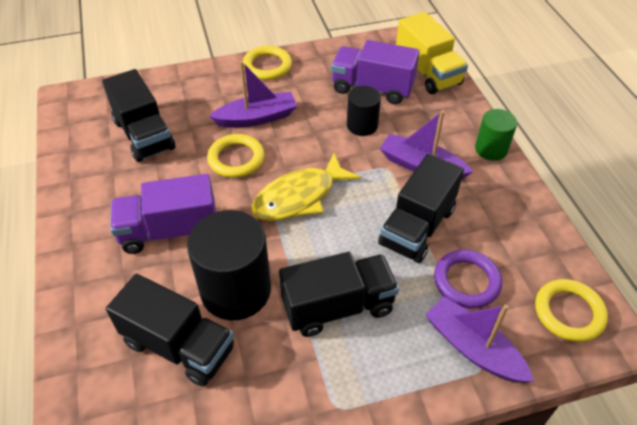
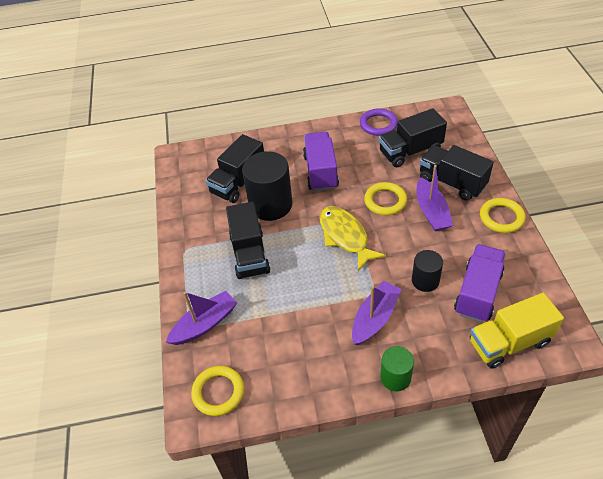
camera: 100 degrees right, 0 degrees up
(417, 227) = (310, 306): black truck -> black truck (452, 182)
(466, 281) = (256, 330): purple ring -> purple ring (378, 124)

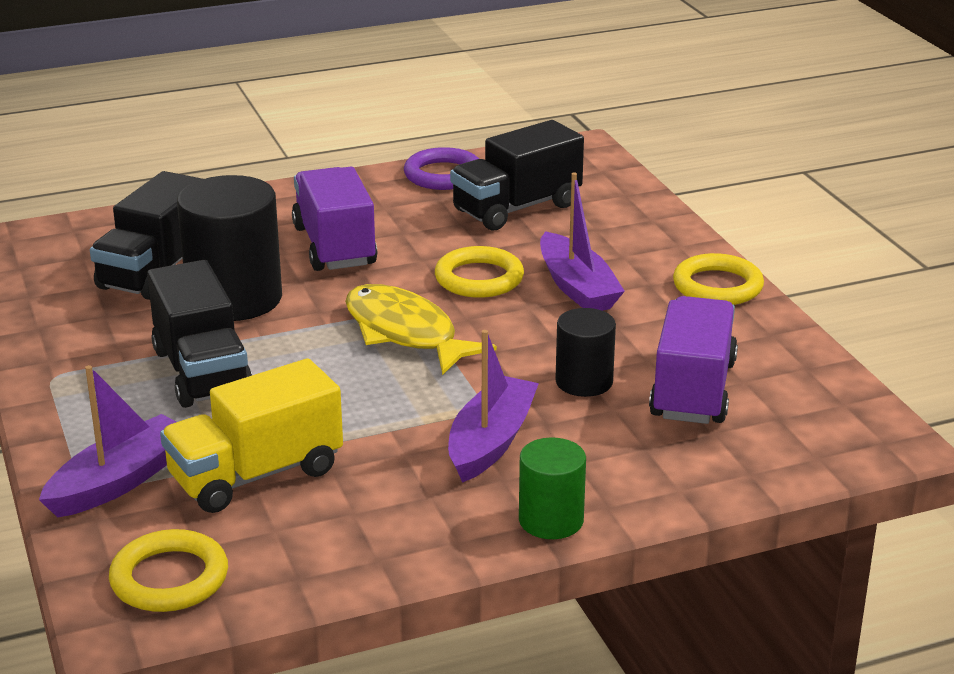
camera: 15 degrees left, 20 degrees down
(452, 182) = (609, 245): black truck -> none
(509, 342) = (768, 451): yellow truck -> yellow truck (256, 475)

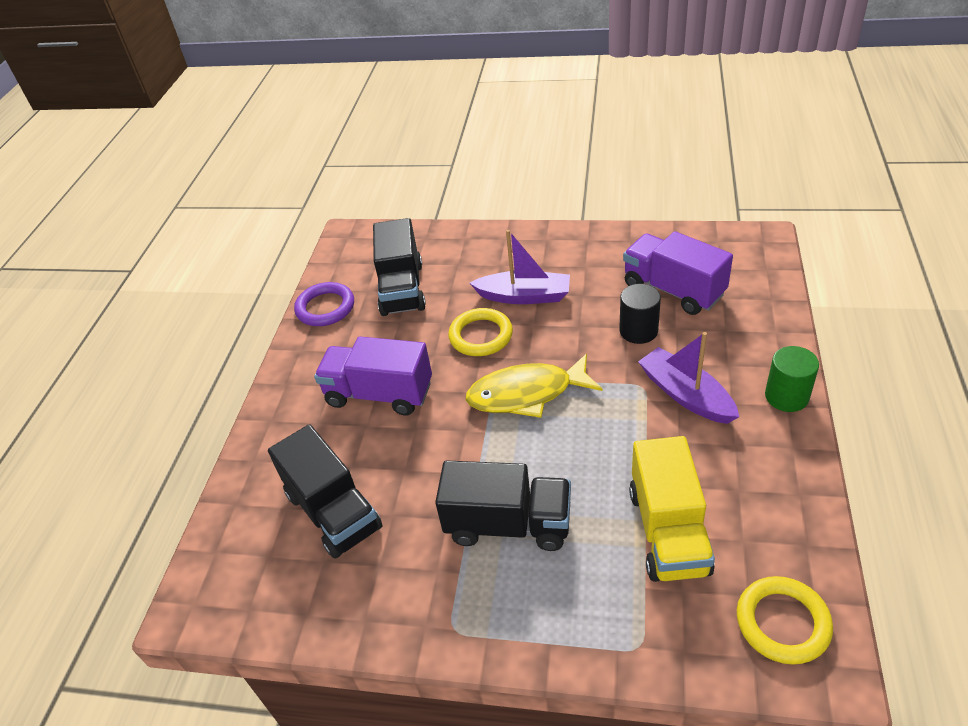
camera: 55 degrees left, 15 degrees up
(119, 481) = (637, 621): purple boat -> none
(234, 298) = (413, 474): black cylinder -> none
(717, 286) = (564, 240): yellow ring -> none

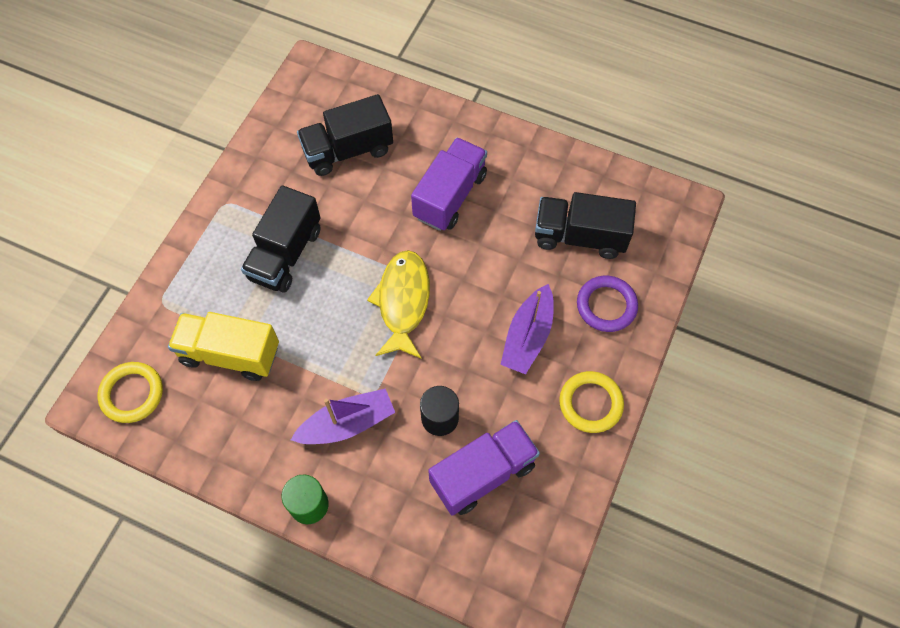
camera: 100 degrees right, 20 degrees up
(325, 308) = (576, 172): purple ring -> purple ring (606, 305)
(481, 336) = (488, 286): yellow ring -> yellow ring (590, 403)

